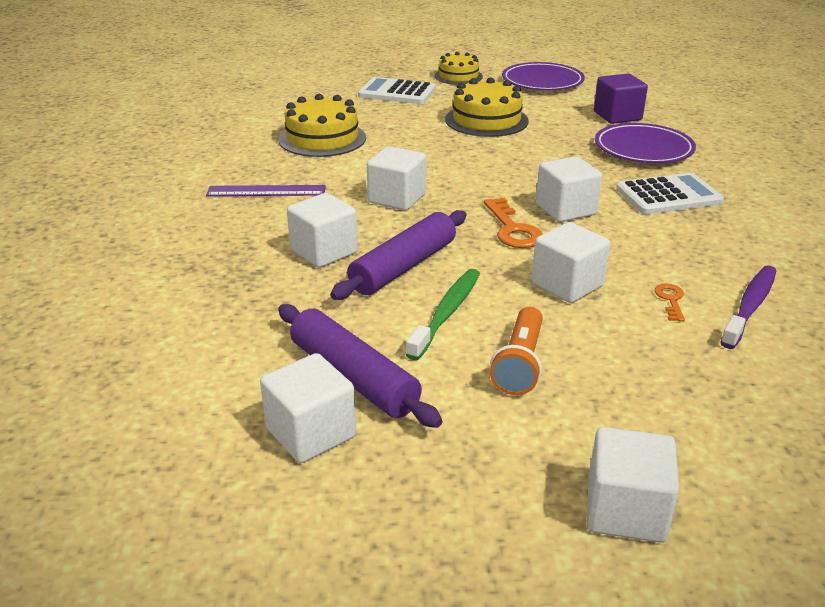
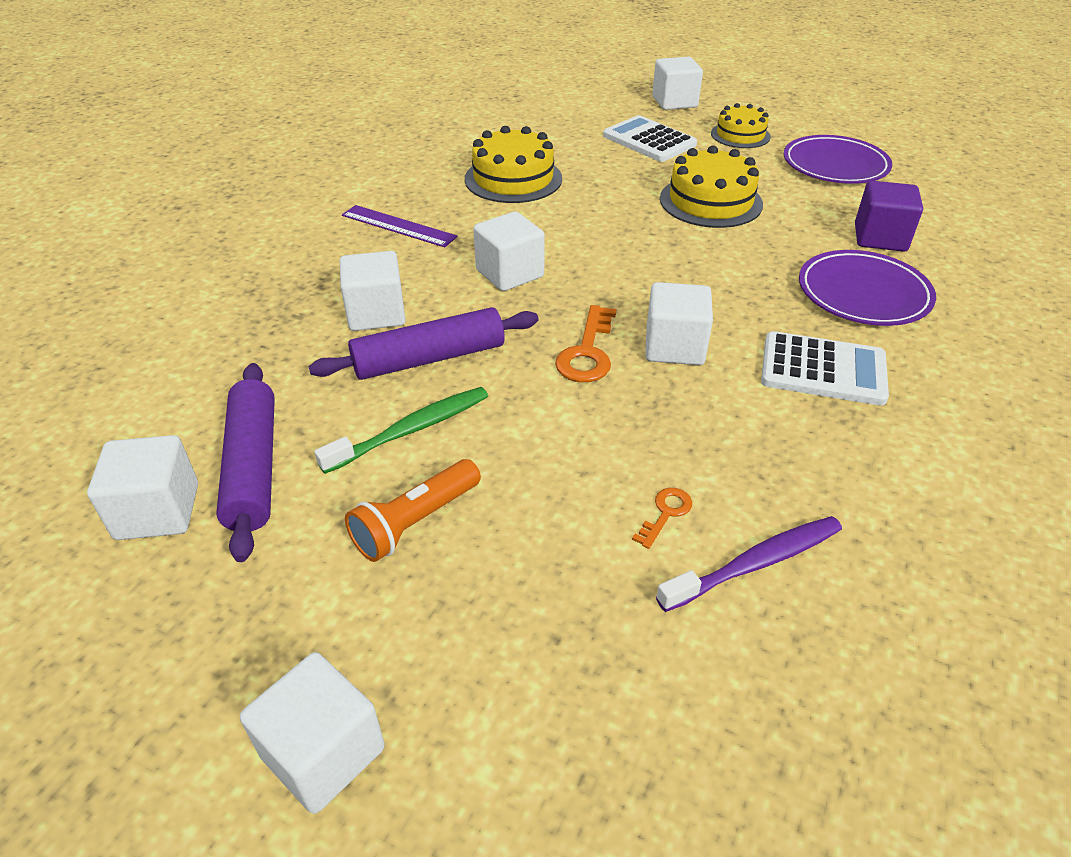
camera: 30 degrees right, 10 degrees up
(567, 285) = (569, 445): white cube -> white cube (674, 102)

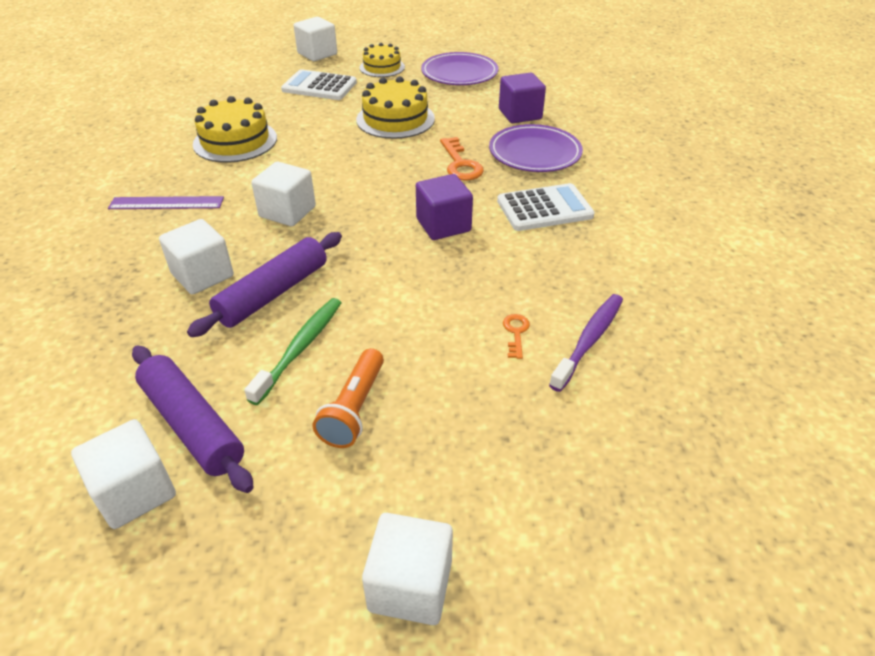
camera: 30 degrees left, 0 degrees up
(587, 352) = (387, 248): orange key -> orange key (460, 164)
(674, 347) = (443, 225): white cube -> purple cube

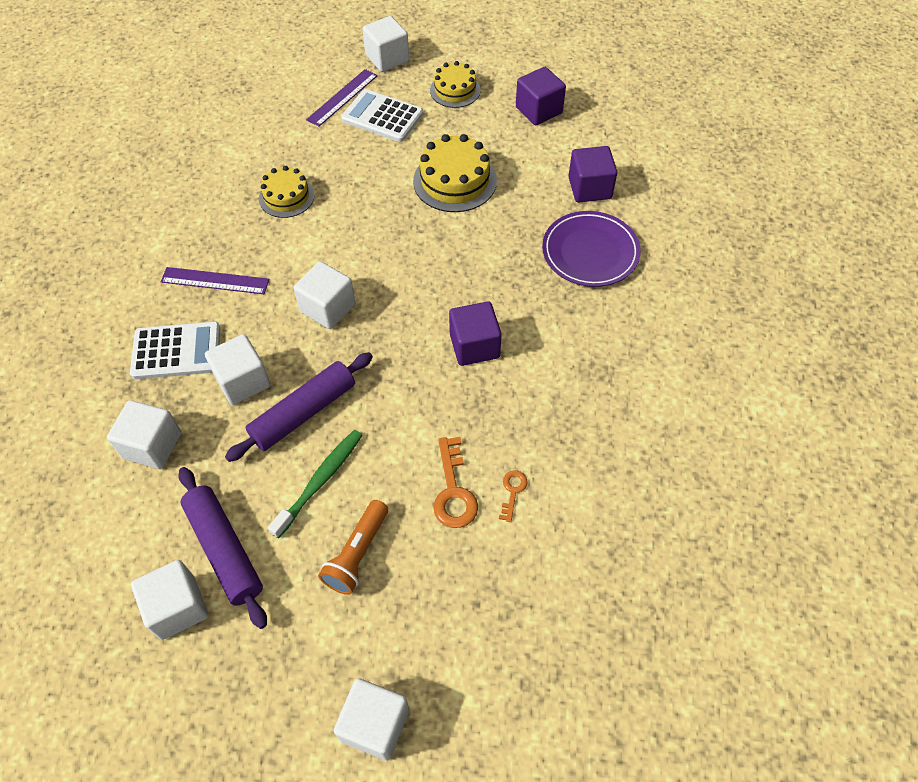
camera: 10 degrees right, 15 degrees up
(100, 339) = (152, 445): none -> white cube
(235, 141) = (286, 197): yellow cake -> yellow cake, size x0.65
(280, 78) = (342, 97): none -> purple ruler
(459, 73) = (538, 110): purple plate -> purple cube
(460, 164) = (509, 260): orange key -> orange key (453, 491)
(544, 208) = (579, 336): white calculator -> white calculator (176, 351)
(589, 340) = (576, 510): purple toothbrush -> none

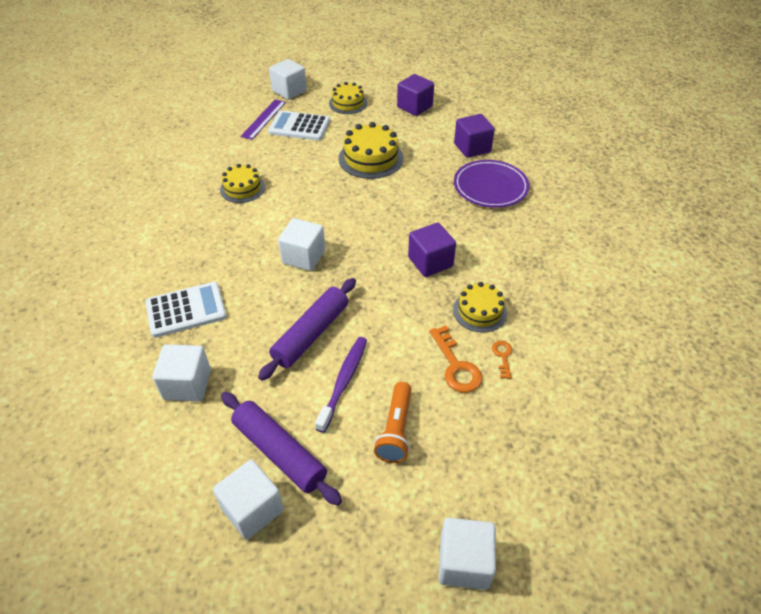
camera: 15 degrees left, 10 degrees down
(215, 280) = (202, 254): purple ruler -> none
(243, 381) = (251, 321): white cube -> none
(320, 481) = (343, 381): green toothbrush -> purple toothbrush
(508, 426) = (480, 311): none -> yellow cake

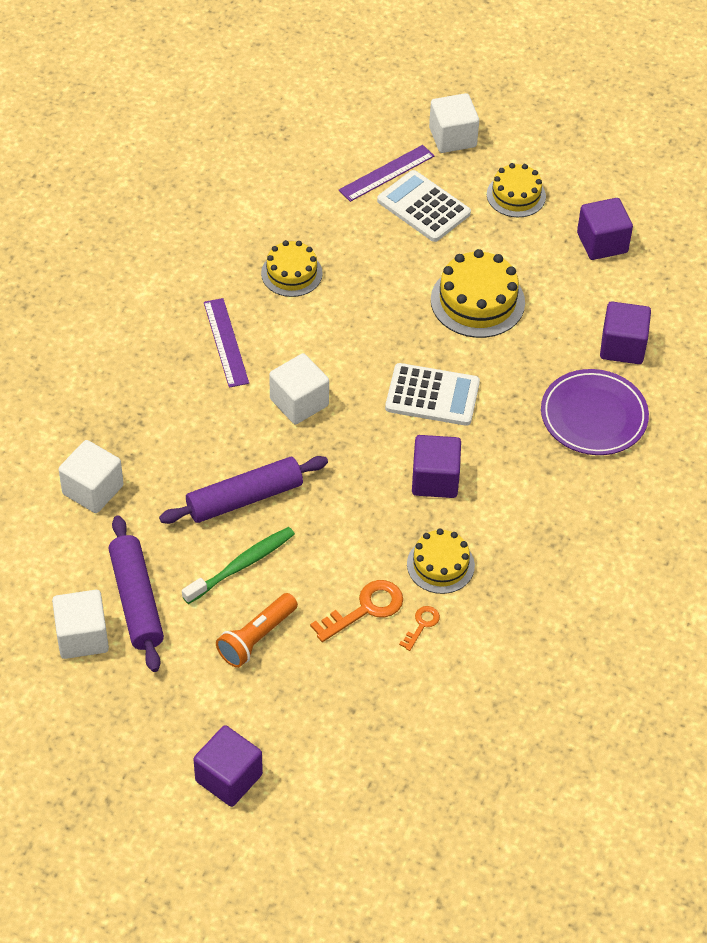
camera: 30 degrees right, 5 degrees up
(186, 310) = (137, 406): white calculator -> white calculator (432, 395)
(225, 243) = (226, 342): none -> purple ruler
(343, 381) = (241, 565): purple toothbrush -> green toothbrush
(456, 366) = (365, 609): orange key -> orange key turned 135 degrees counterclockwise
(464, 562) = (229, 778): white cube -> purple cube

